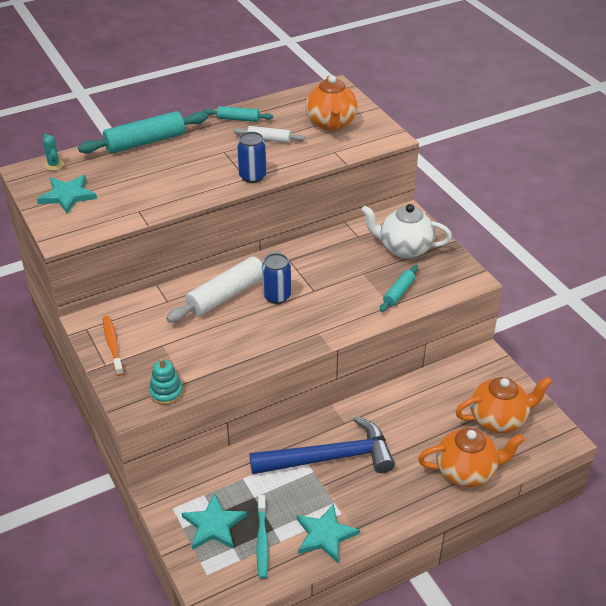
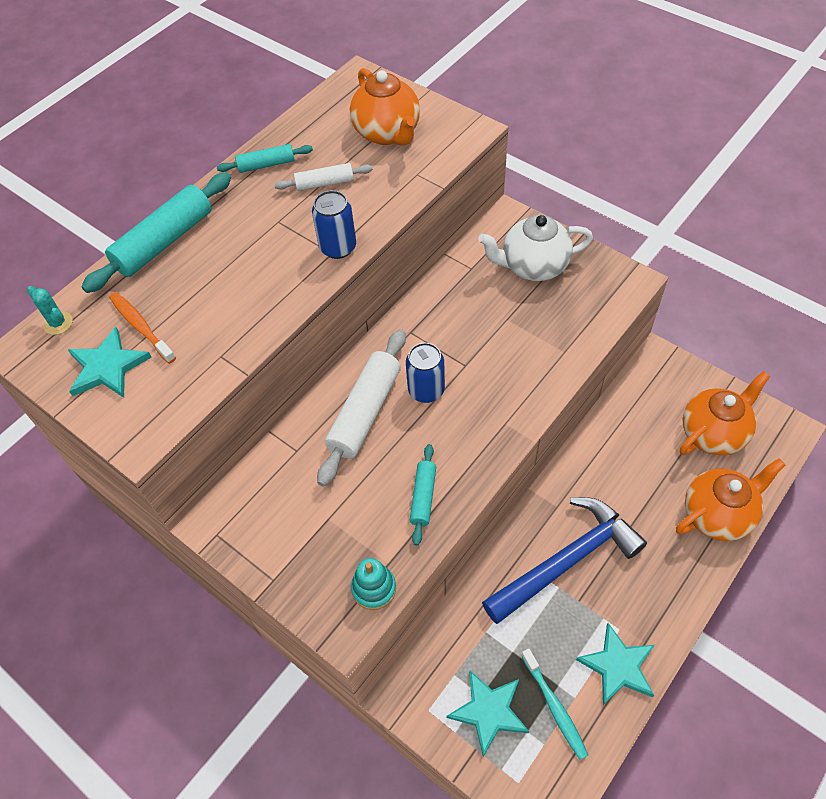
camera: 20 degrees left, 15 degrees up
(112, 345) = (265, 545): orange toothbrush -> orange toothbrush (141, 327)
(398, 293) = (562, 331): turquoise rolling pin -> turquoise rolling pin (423, 497)

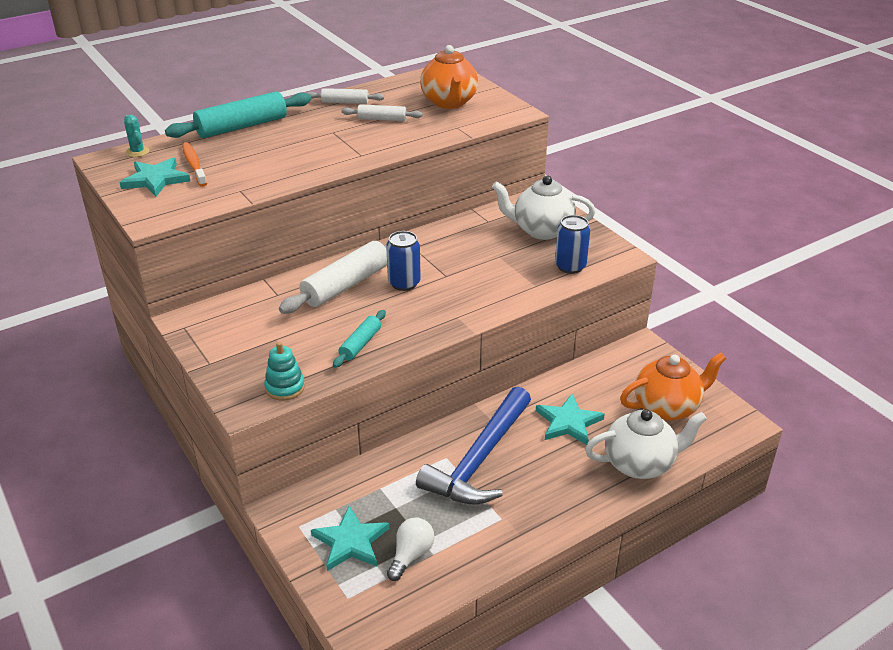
camera: 15 degrees right, 20 degrees down
(266, 165) = (345, 102): turquoise rolling pin -> white rolling pin
(338, 247) = (368, 153): blue can -> blue can (570, 266)
(554, 707) = (411, 555): turquoise toothbrush -> white light bulb
(566, 561) = (480, 459): blue hammer -> blue hammer turned 135 degrees clockwise
(618, 666) = (485, 543): turquoise star -> turquoise star (568, 422)
(718, 514) = (640, 464): orange teapot -> white teapot

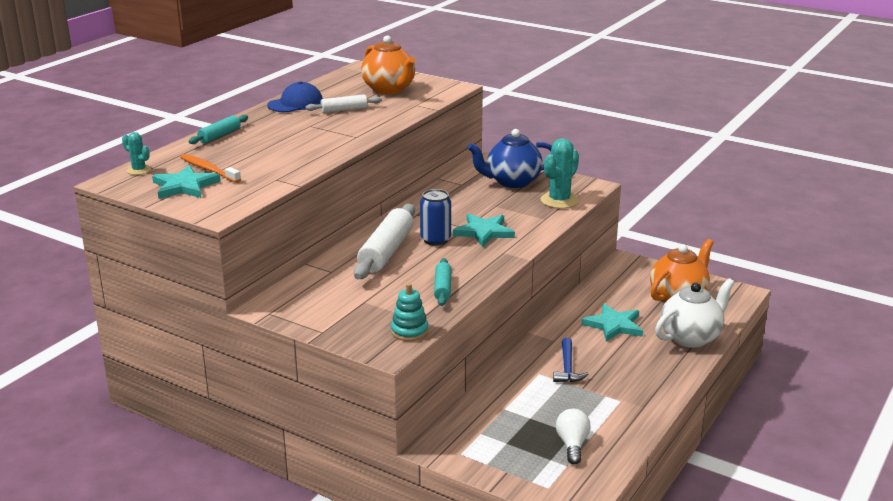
camera: 25 degrees left, 10 degrees down
(242, 127) = (219, 136): turquoise rolling pin -> turquoise rolling pin, size x0.54
(345, 102) = (295, 103): white rolling pin -> blue cap
(351, 541) = (515, 451): turquoise star -> turquoise star (484, 232)
(480, 459) = (567, 367): blue hammer -> blue hammer, size x0.47
(541, 230) = (512, 182): white teapot -> blue teapot
(570, 266) = (559, 200): blue can -> turquoise cactus

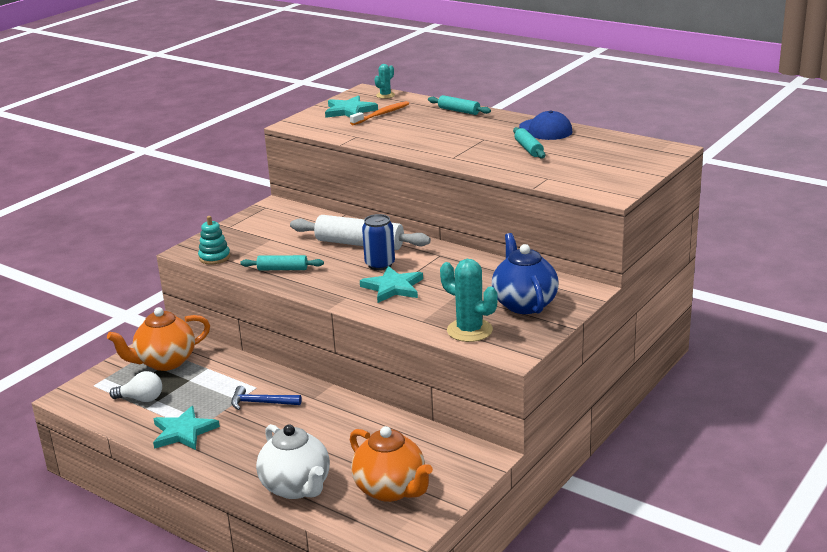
camera: 95 degrees right, 0 degrees up
(344, 110) = (528, 149): white rolling pin -> turquoise rolling pin
(389, 89) = (596, 164): orange teapot -> orange teapot (165, 362)
(614, 325) = (334, 436): turquoise star -> turquoise star (183, 432)

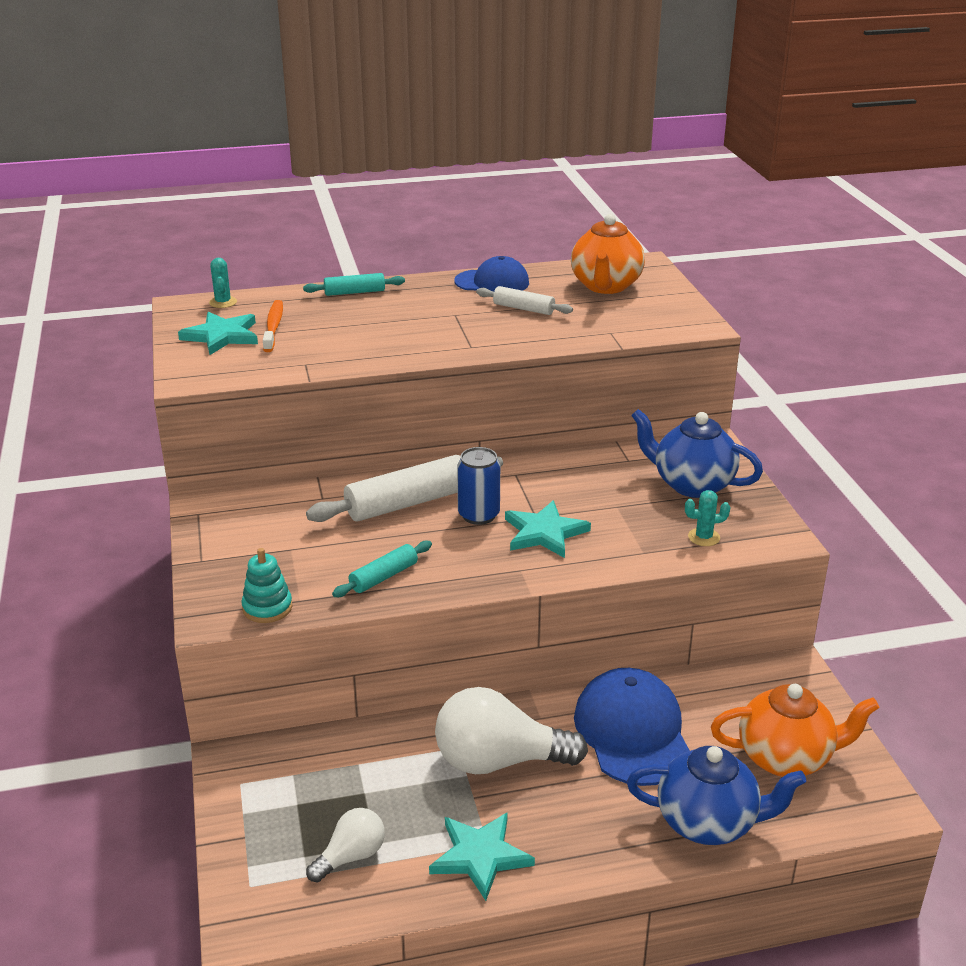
camera: 50 degrees left, 5 degrees up
(165, 362) = (290, 792): orange teapot -> orange teapot (606, 286)
(261, 403) = (499, 761): blue hammer -> white light bulb
(296, 487) = (708, 823): white teapot -> blue teapot
(341, 430) = (632, 732): none -> blue cap
(469, 330) = (704, 537): turquoise cactus -> turquoise cactus, size x0.54
(528, 149) = (523, 309): turquoise rolling pin -> white rolling pin

